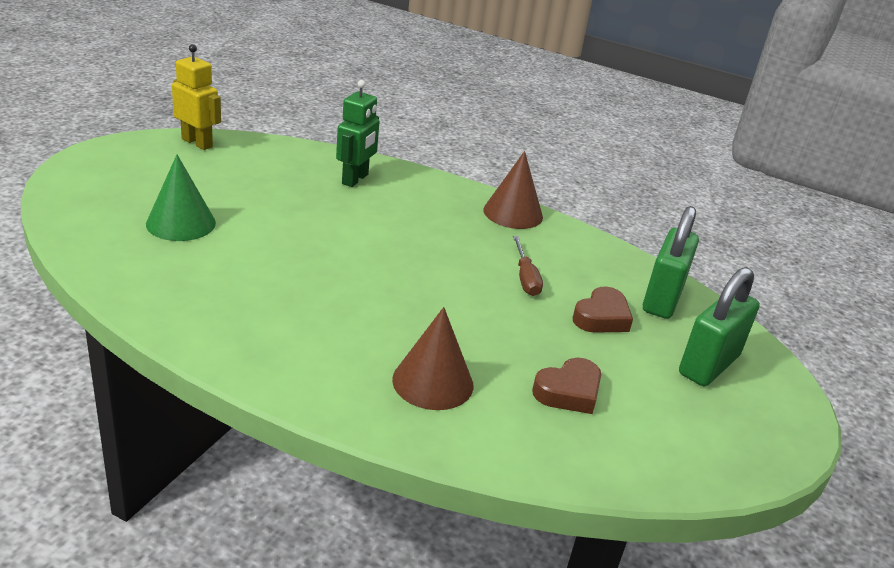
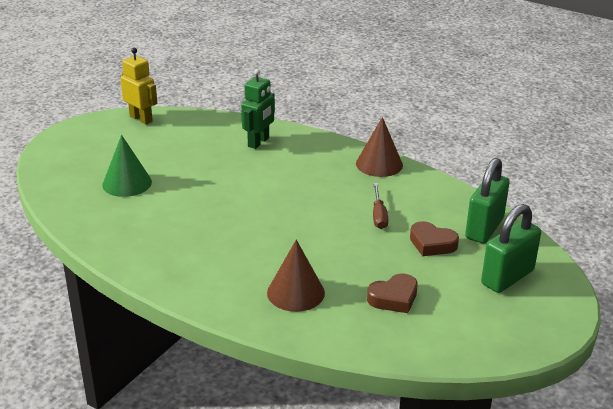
camera: 10 degrees right, 0 degrees up
(601, 317) = (432, 244): brown heart -> brown heart turned 75 degrees clockwise

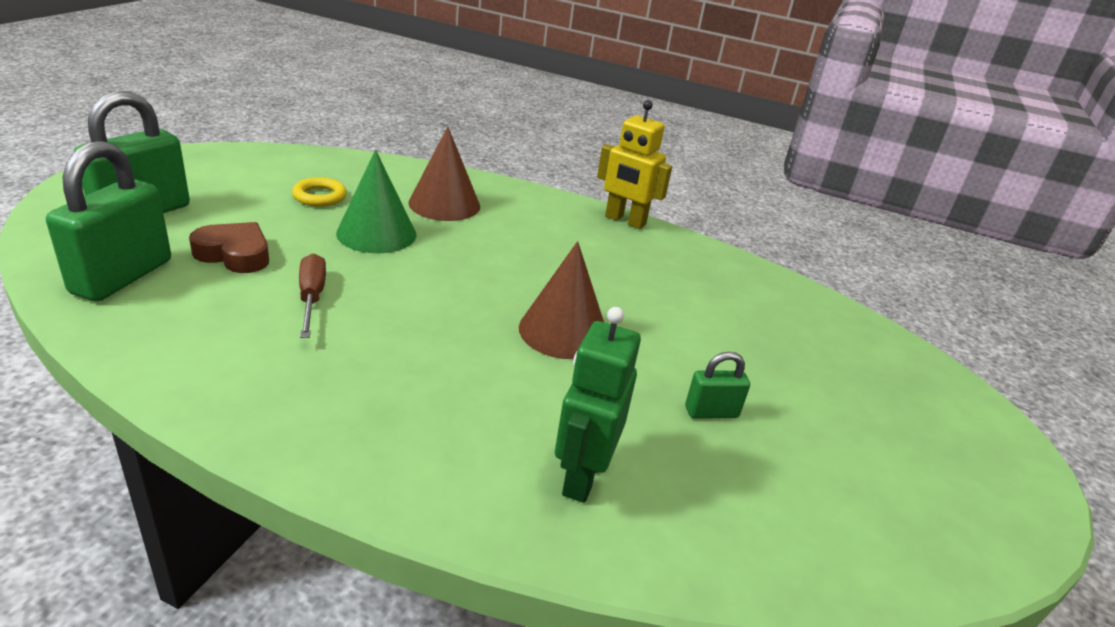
camera: 165 degrees right, 0 degrees up
(127, 183) = (773, 350): green cone -> green cone (376, 233)
(141, 119) = (923, 549): yellow robot -> yellow robot (625, 221)
(187, 159) = (711, 412): none -> green padlock
(379, 164) = (278, 417): brown cone -> brown cone (563, 331)
(394, 298) = (319, 196): brown heart -> yellow ring

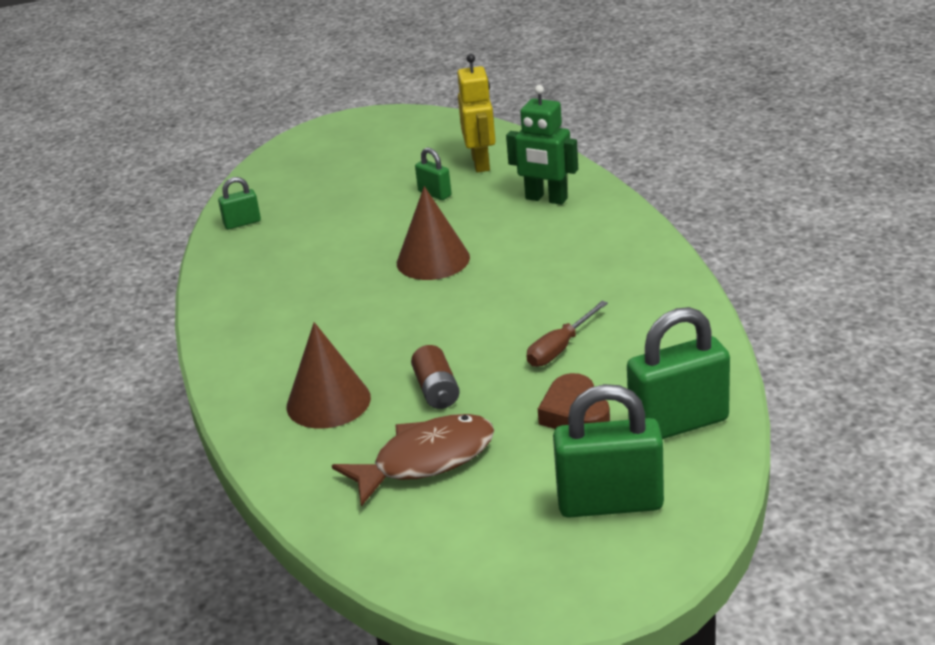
camera: 120 degrees left, 0 degrees up
(319, 196) = (426, 460): yellow ring -> brown fish
(376, 233) = (436, 390): green cone -> brown battery
(582, 476) = (546, 199): green robot -> green robot turned 45 degrees clockwise
(625, 221) = (213, 319): yellow robot -> yellow robot (481, 163)
(784, 293) = (242, 223): none -> green padlock

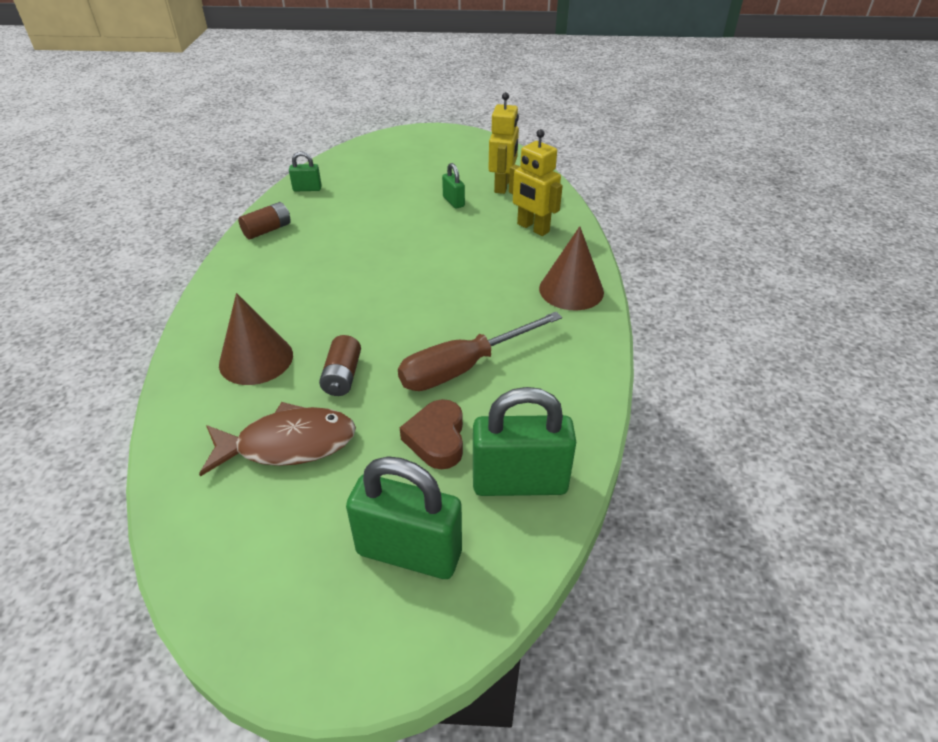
camera: 15 degrees right, 10 degrees up
(231, 278) = (267, 230): none -> brown battery
(433, 260) = (417, 256): brown cone -> brown cone (571, 290)
(546, 199) = (532, 228): green robot -> yellow robot
(560, 348) = (463, 367): brown screwdriver -> brown screwdriver, size x1.69

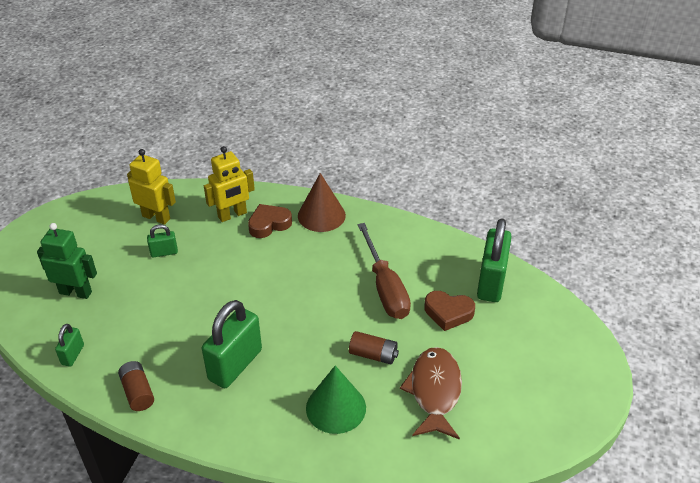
camera: 75 degrees left, 0 degrees up
(256, 359) = (336, 407): brown cone -> green cone
(382, 172) = (76, 292): none -> green robot
(409, 552) = (532, 339): green padlock -> green padlock (235, 365)
(532, 255) = (269, 224): none -> brown heart

